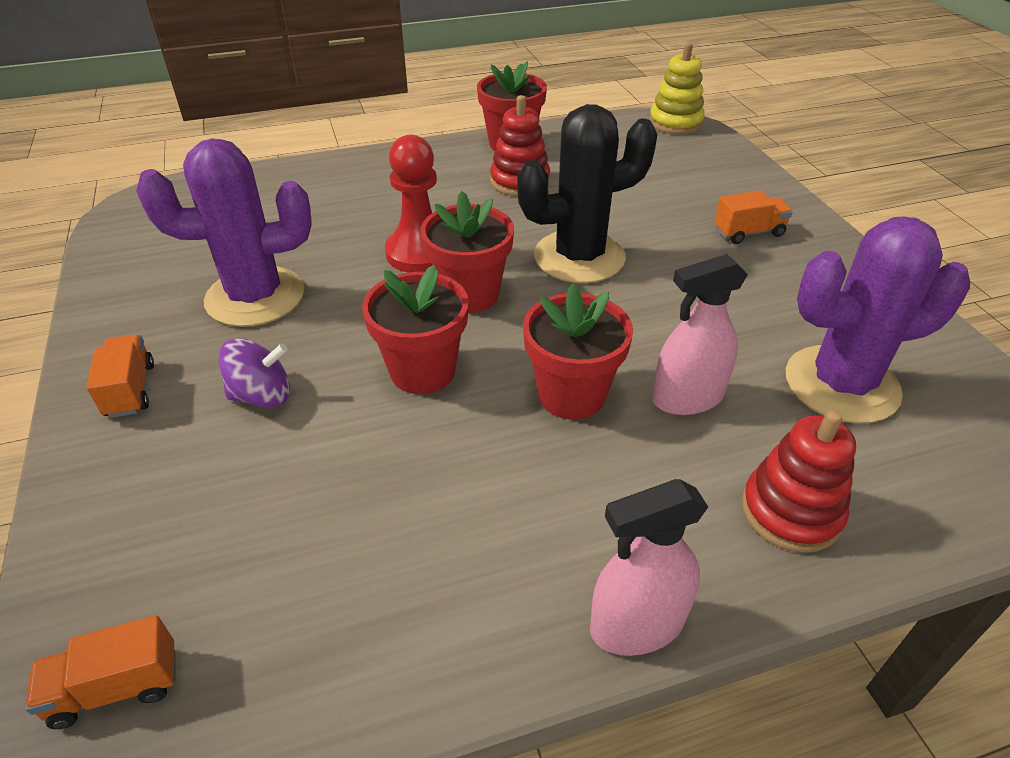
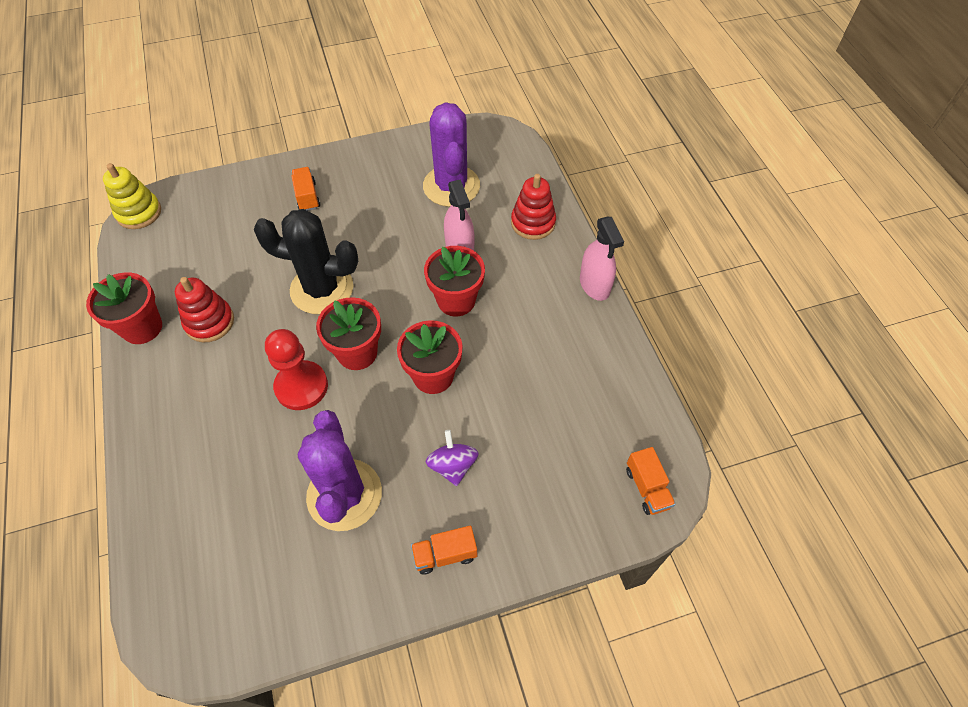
camera: 90 degrees left, 15 degrees up
(579, 257) = (322, 289): black cactus -> black cactus turned 60 degrees counterclockwise

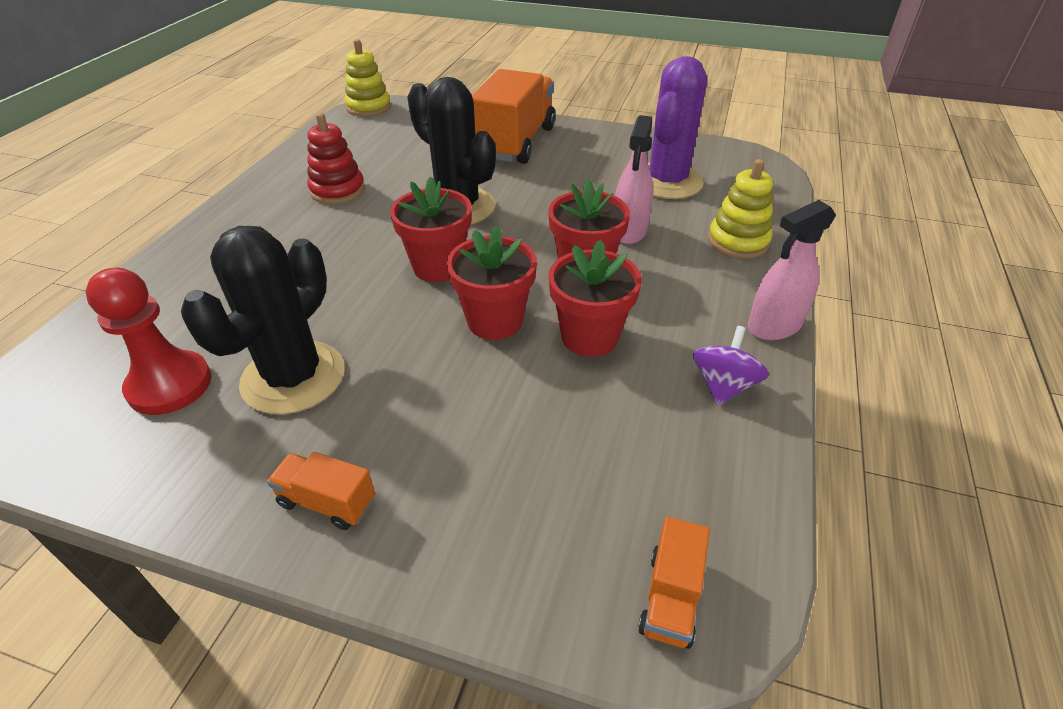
camera: 35 degrees right, 15 degrees down
(142, 327) = (284, 173): red flower pot -> red flower pot (589, 337)
(301, 386) = (358, 268): red pawn -> red pawn (170, 385)
(307, 196) = (515, 142): orange truck -> orange truck, size x2.24
(344, 495) = (293, 377): purple cactus -> black cactus
(452, 465) = (431, 415): purple spinning top -> purple spinning top (723, 385)
(533, 223) = (738, 241): red stacking toy -> yellow stacking toy
(594, 285) = (774, 326): pink spray bottle -> pink spray bottle turned 45 degrees clockwise

